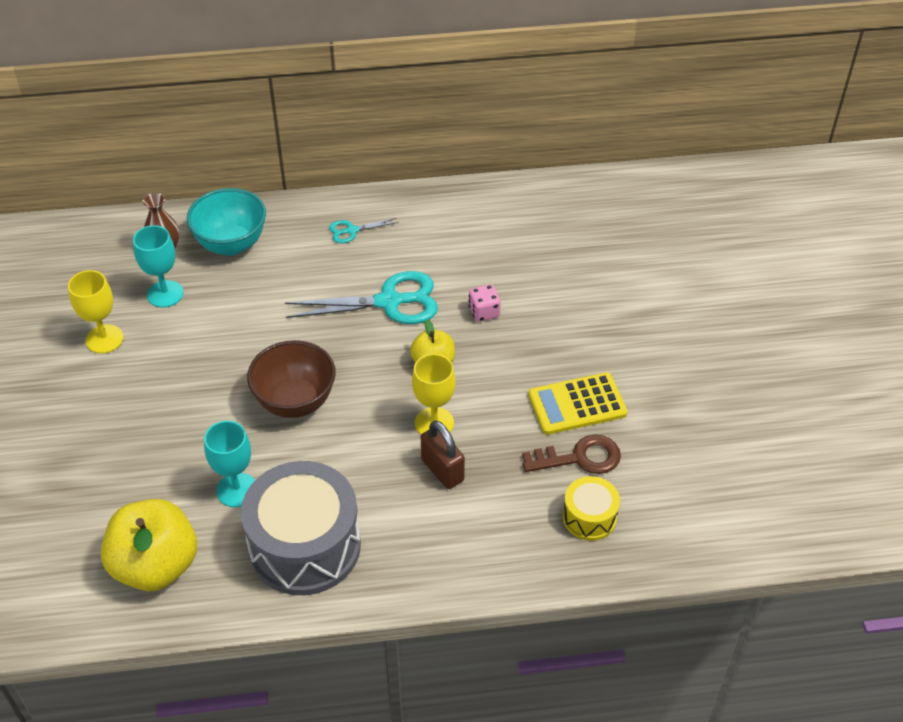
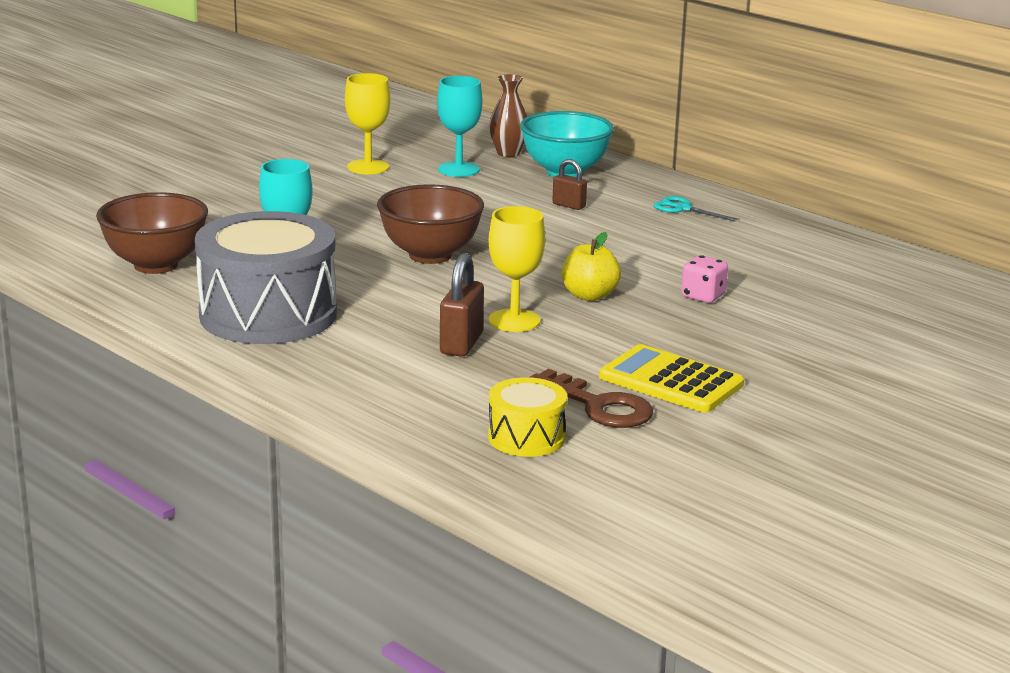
camera: 50 degrees right, 25 degrees down
(156, 565) = (156, 265): yellow apple -> brown bowl
(288, 280) = (569, 205): none -> brown padlock
(389, 302) = (627, 252): turquoise scissors -> none

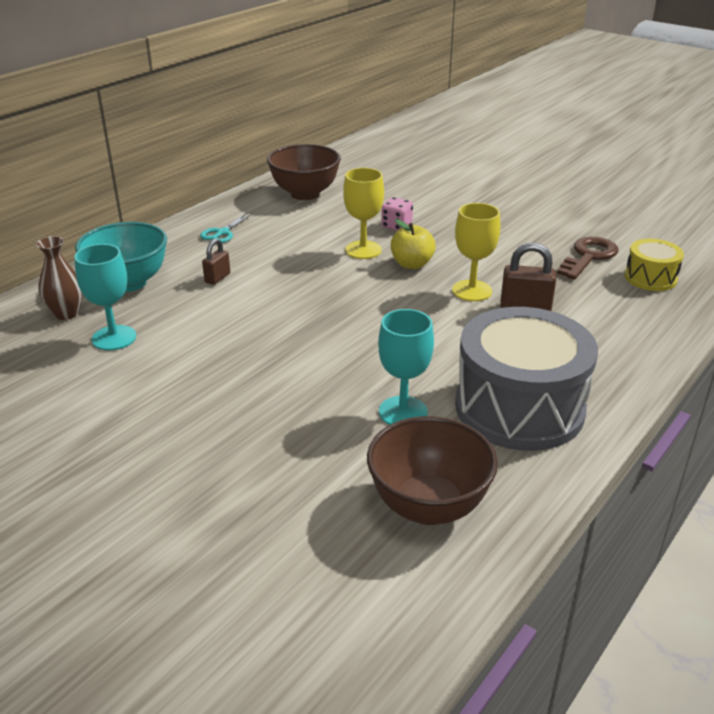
camera: 95 degrees left, 10 degrees up
(368, 167) = (98, 395): yellow goblet -> yellow goblet (363, 250)
(430, 255) = (351, 336): brown bowl -> brown bowl (305, 194)
(670, 381) = (537, 236): yellow calculator -> none

